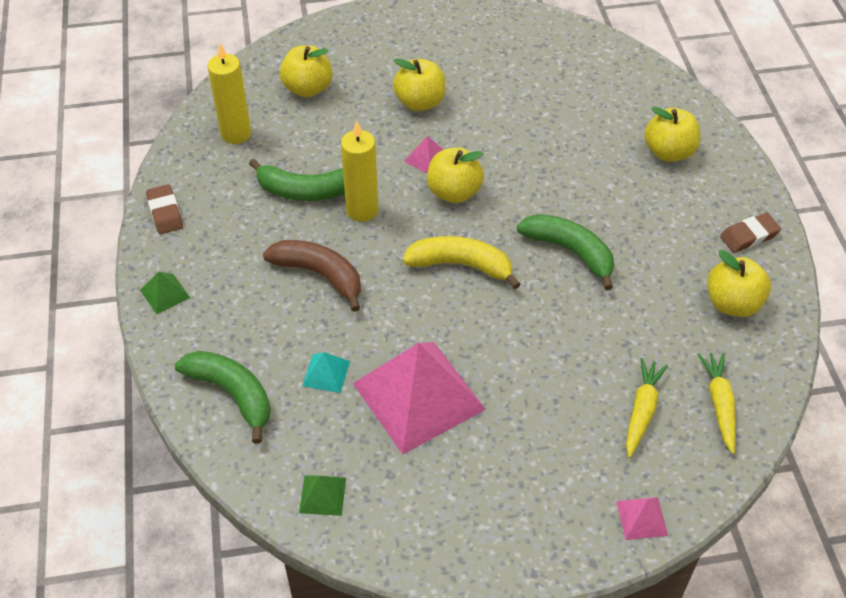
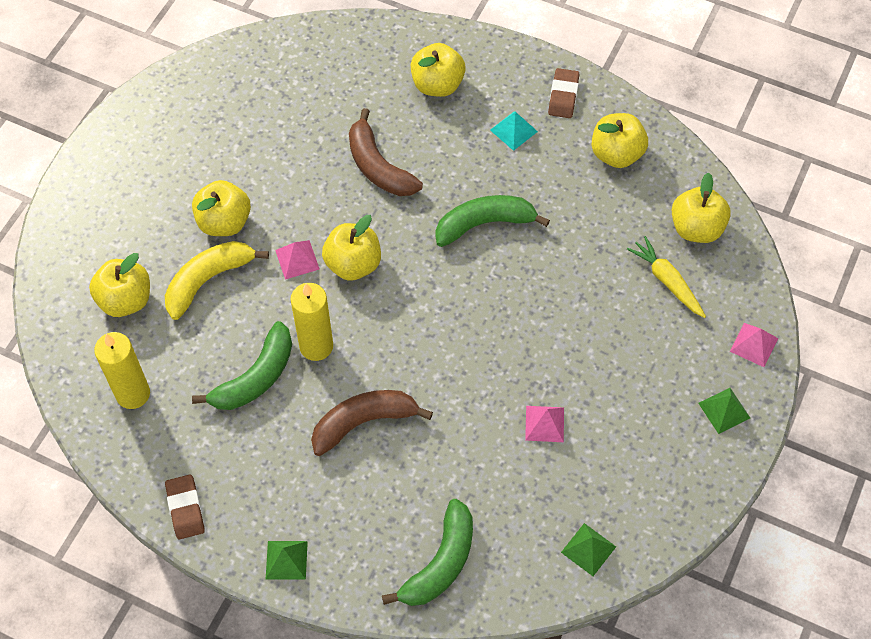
camera: 55 degrees left, 10 degrees up
(165, 212) = (185, 508): brown eraser -> brown eraser turned 60 degrees clockwise
(232, 394) = (440, 563): green banana -> green banana turned 135 degrees clockwise
(326, 373) = (472, 478): turquoise pyramid -> turquoise pyramid (513, 130)
(418, 396) = (544, 423): pink pyramid -> pink pyramid, size x0.41
(461, 265) = (436, 310): yellow banana -> yellow banana (208, 280)
(550, 530) = (724, 410): none -> green pyramid
(555, 159) = (378, 167): none -> brown banana
(719, 404) = (696, 228): yellow carrot -> yellow apple

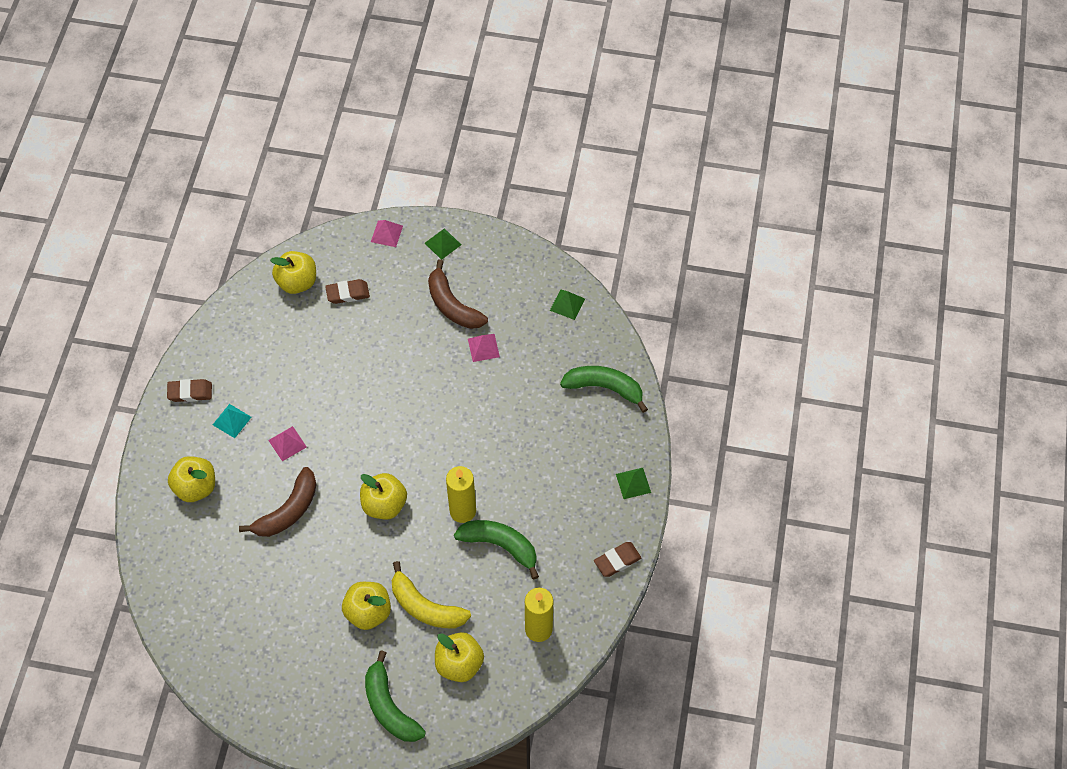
camera: 105 degrees left, 0 degrees up
(297, 259) = (390, 546): pink pyramid -> pink pyramid (287, 443)
(363, 422) = (515, 462): brown banana -> brown banana (452, 305)
(484, 224) = (326, 422): green banana -> green banana (389, 707)
(616, 154) = (240, 345): yellow apple -> none
(666, 281) = (347, 293): yellow carrot -> brown eraser

